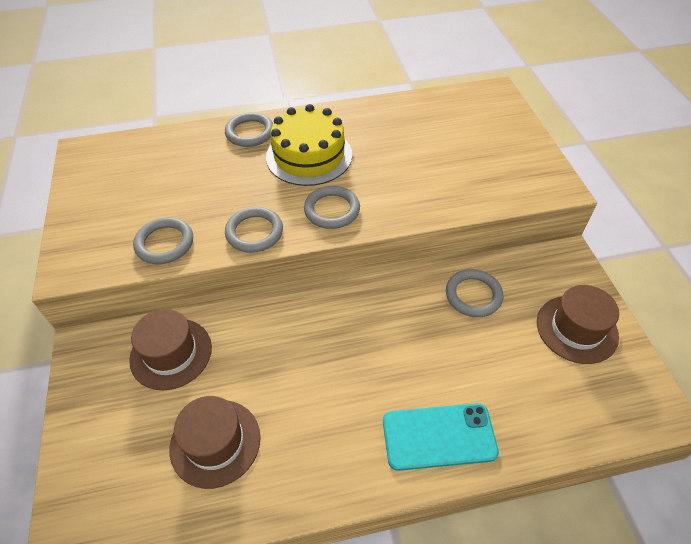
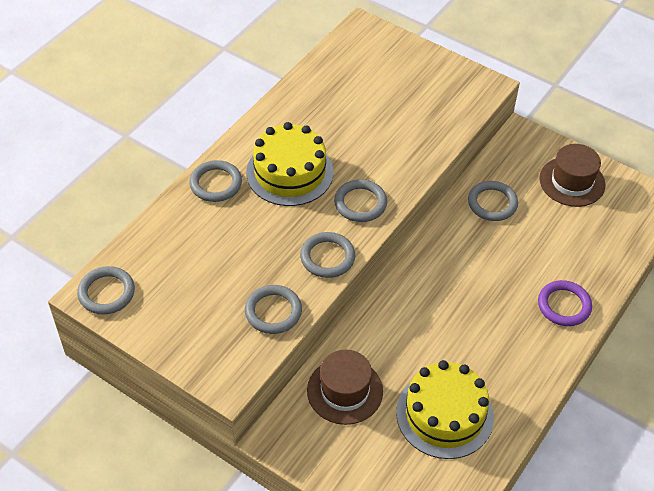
camera: 45 degrees left, 0 degrees up
(92, 156) = (106, 293): none -> grey ring
(215, 442) = (444, 414): brown hat -> yellow cake
(439, 437) = (564, 305): turquoise phone -> purple ring

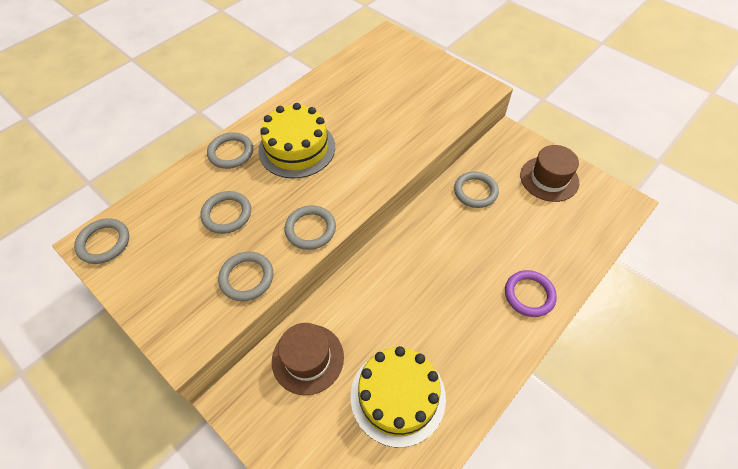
camera: 10 degrees right, 5 degrees up
(360, 203) = (352, 181): grey ring -> grey ring (227, 214)

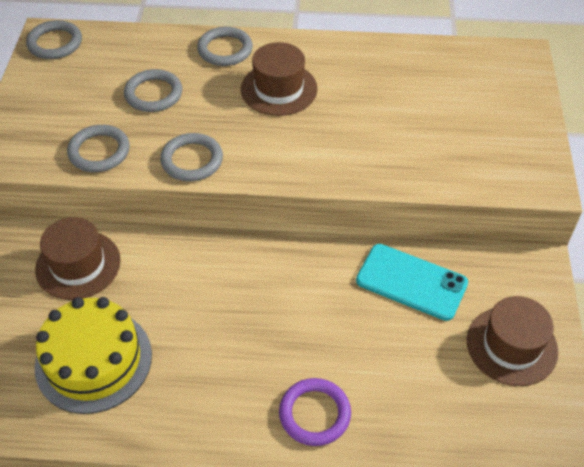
camera: 50 degrees right, 5 degrees down
(297, 148) = (279, 89): yellow cake -> brown hat
(475, 191) = (411, 282): grey ring -> turquoise phone

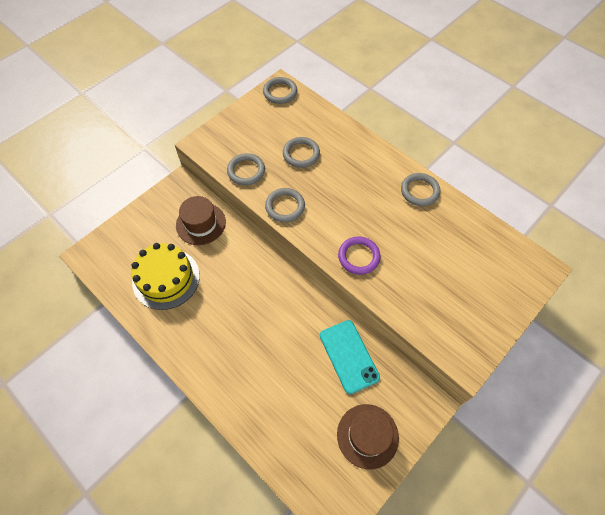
camera: 40 degrees right, 10 degrees up
(225, 49) = (362, 150): grey ring -> grey ring (419, 191)
(279, 89) = (369, 193): brown hat -> none
(314, 414) = (234, 387): purple ring -> purple ring (358, 257)

